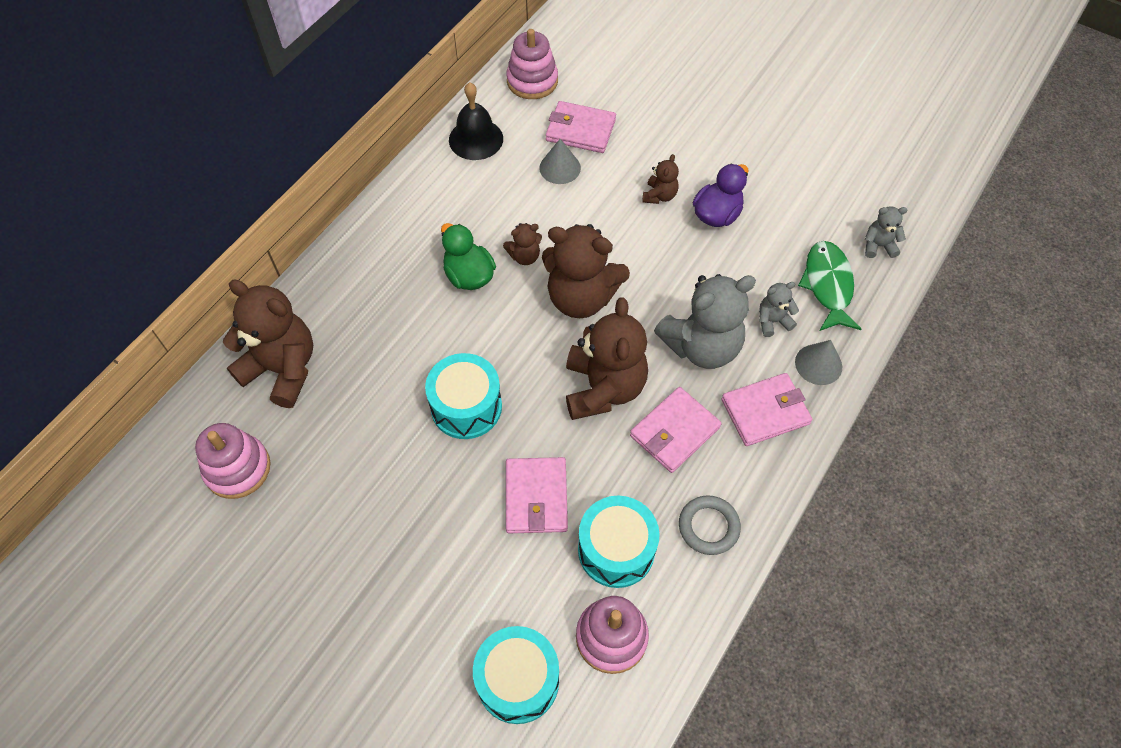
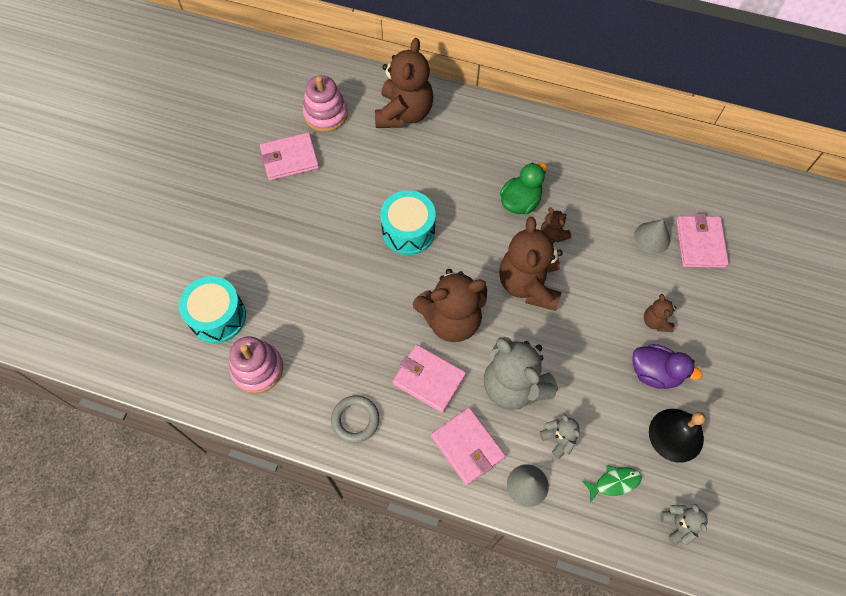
camera: 75 degrees right, 5 degrees up
(476, 139) = (654, 169): black bell -> black bell (676, 435)
(532, 81) = (737, 193): pink stacking toy -> none
(536, 497) = (349, 295): pink wallet -> pink wallet (290, 159)
(616, 550) = (322, 358): turquoise drum -> none
(659, 196) = (655, 321): brown teddy bear -> brown teddy bear turned 75 degrees clockwise
(828, 285) = (614, 482): green fish -> green fish, size x0.60

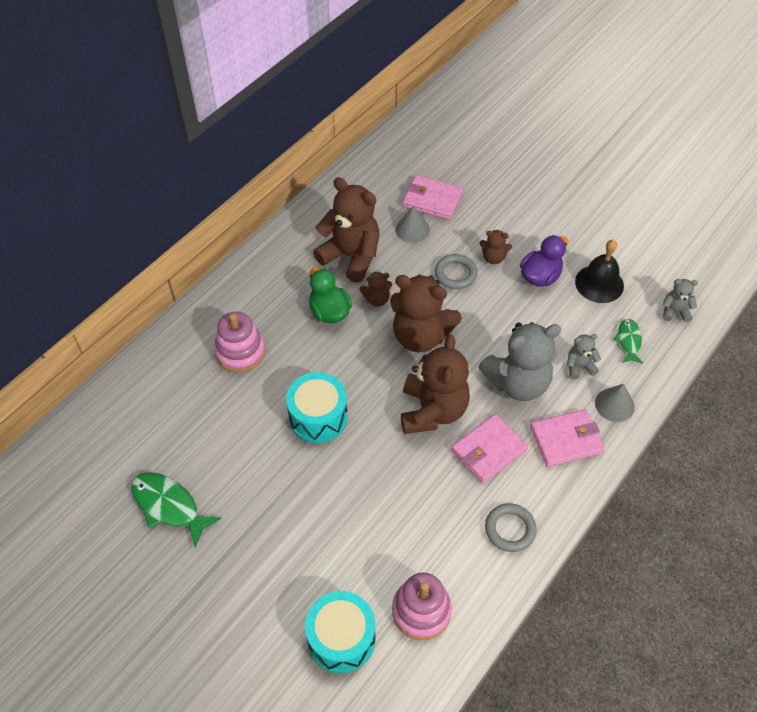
camera: 70 degrees left, 10 degrees down
(290, 159) = (169, 506): pink wallet -> green fish
(325, 114) = (129, 452): pink stacking toy -> pink stacking toy (240, 352)
(404, 113) = (171, 376): brown teddy bear -> brown teddy bear (351, 256)
(617, 292) = (455, 274): none -> grey ring

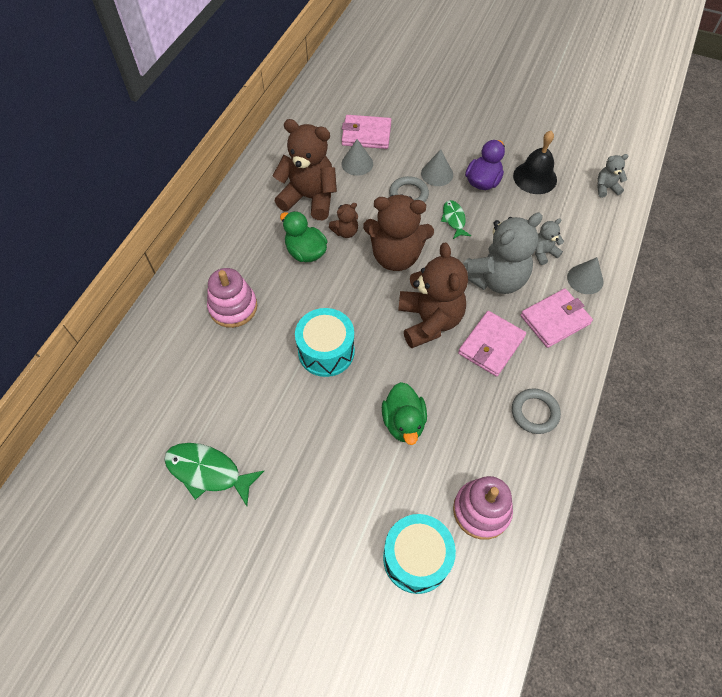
camera: 15 degrees left, 5 degrees up
(372, 506) = (403, 422): none -> green duck
(493, 258) = (437, 174): brown teddy bear -> grey cone
(628, 341) = (577, 221): green fish -> green fish (454, 219)

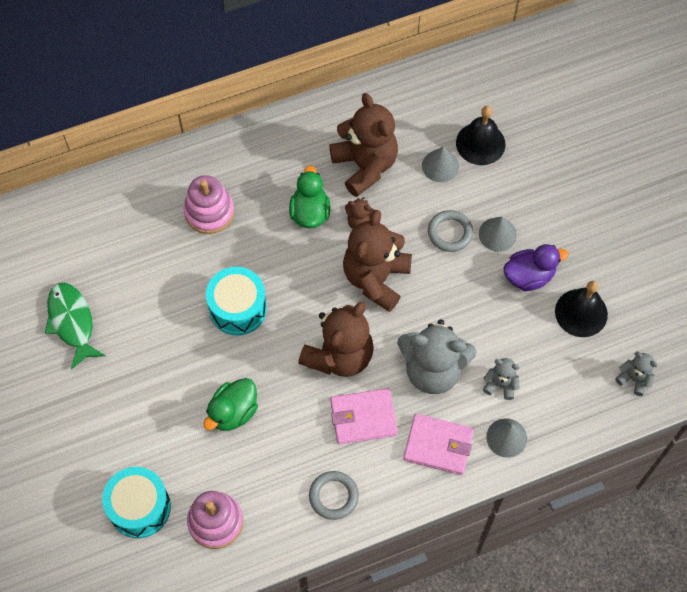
camera: 45 degrees right, 5 degrees up
(366, 134) = (480, 143): pink wallet -> black bell
(396, 256) = (376, 278): brown teddy bear -> brown teddy bear turned 60 degrees clockwise
(454, 219) = (461, 288): green fish -> none

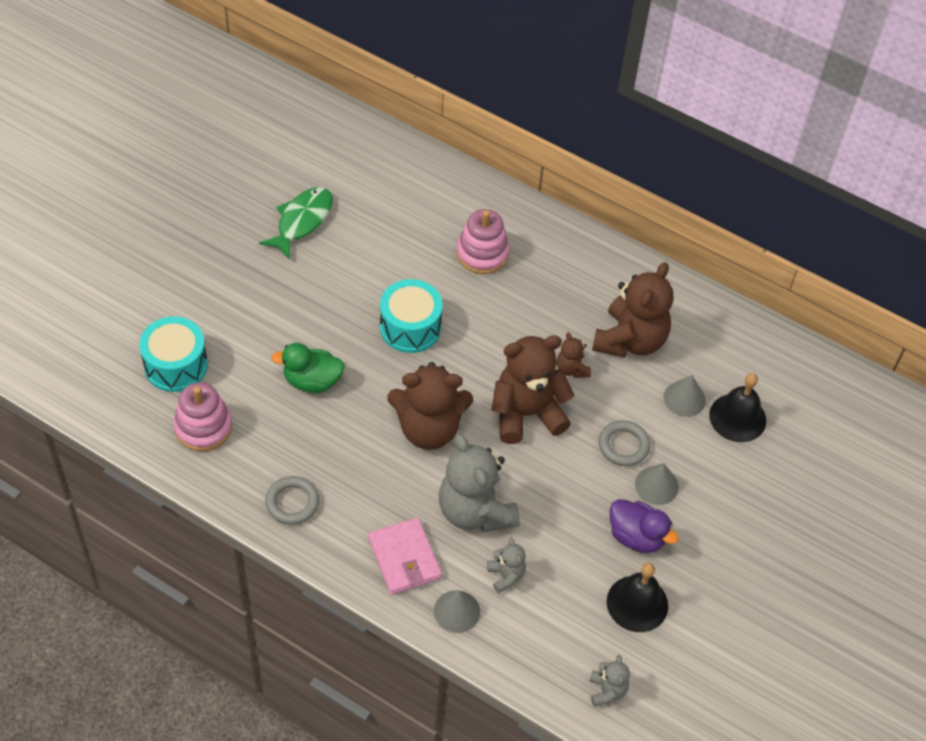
camera: 50 degrees right, 10 degrees down
(310, 212) = (547, 326): green duck -> none
(363, 418) = (384, 482): pink wallet -> none

